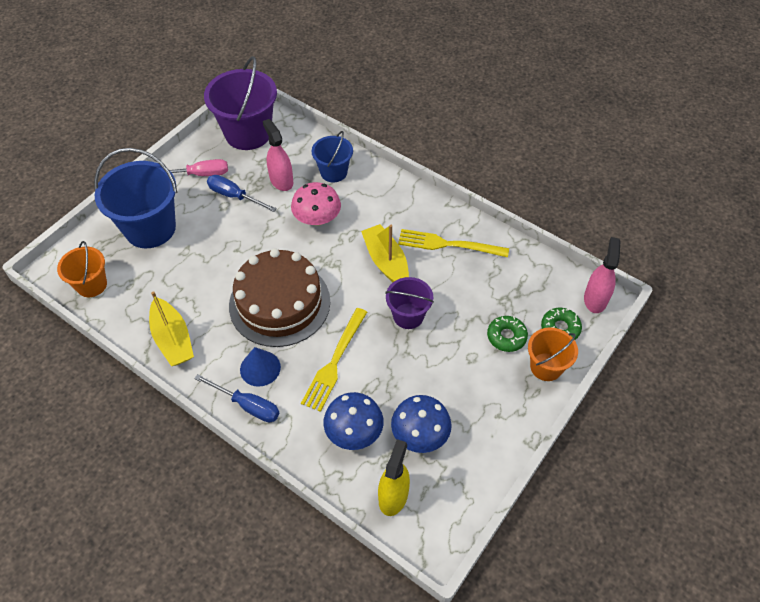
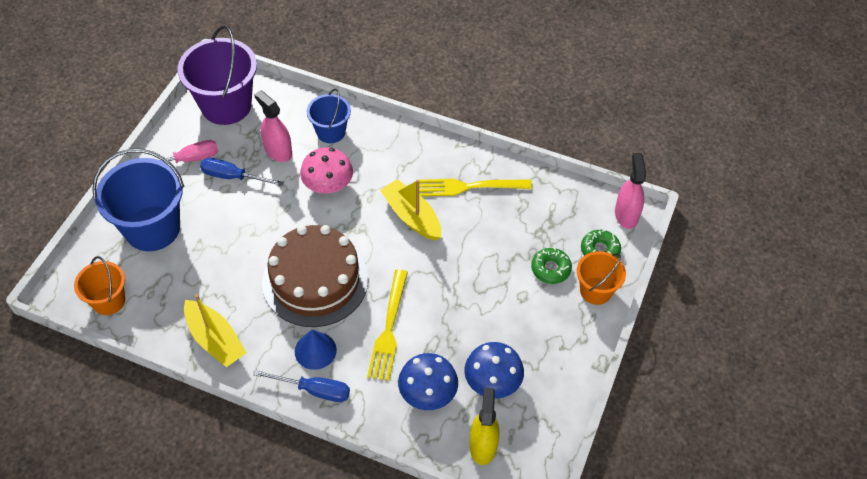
camera: 15 degrees left, 0 degrees up
(408, 316) = (449, 267): purple bucket -> none

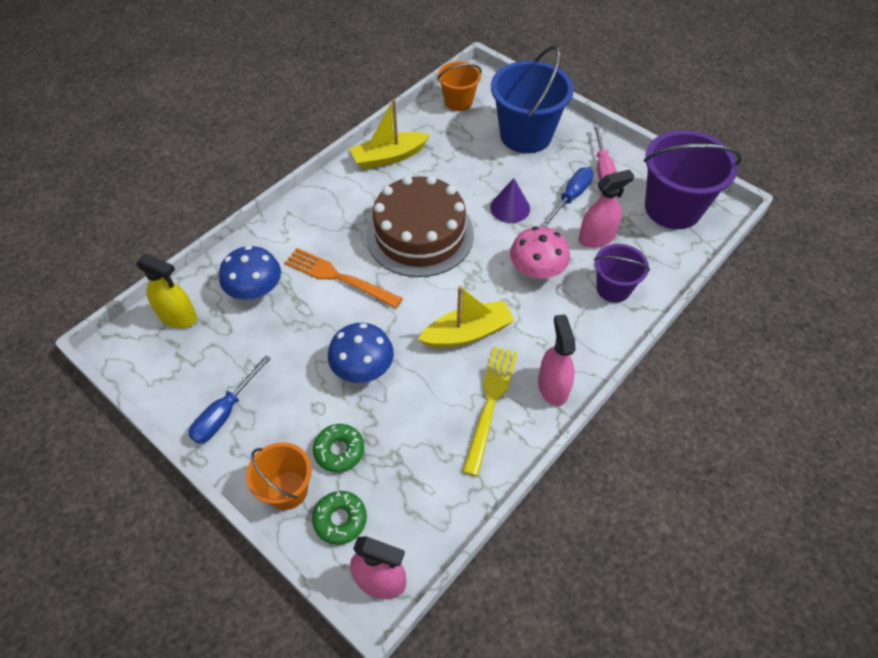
camera: 110 degrees right, 0 degrees up
(259, 219) = (510, 208): none -> purple cone
(314, 390) = (305, 210): blue screwdriver -> blue screwdriver (225, 413)
(315, 350) = (344, 219): blue cone -> none
(331, 132) = (613, 288): blue bucket -> purple bucket
(389, 329) = (338, 277): yellow fork -> orange fork
(439, 153) = (553, 387): none -> pink spray bottle
(492, 381) = (236, 345): blue mushroom -> blue mushroom (363, 367)

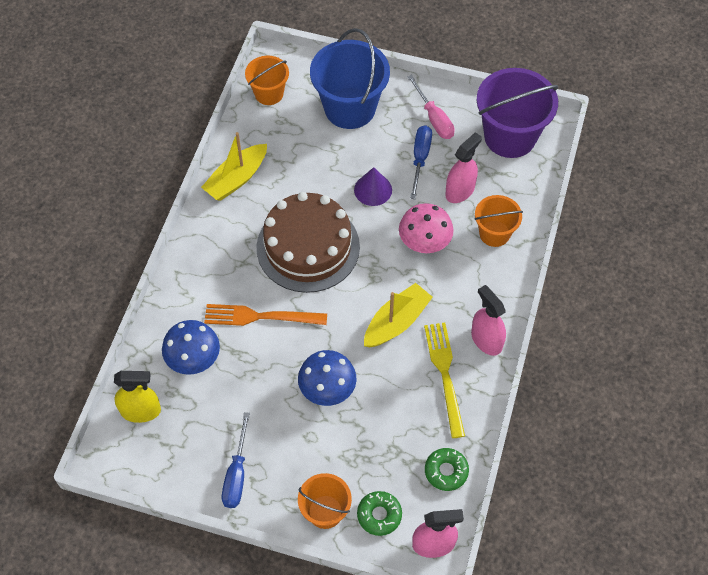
camera: 25 degrees left, 5 degrees up
(339, 451) = (348, 463): green donut -> green donut (446, 471)
(613, 288) = (494, 233): purple bucket -> orange bucket

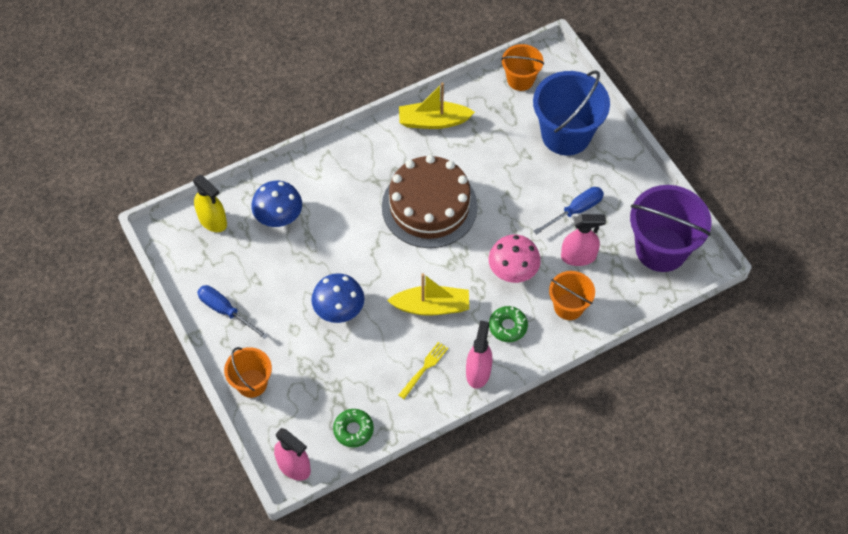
camera: 45 degrees right, 0 degrees up
(237, 474) = (225, 311): blue screwdriver -> blue screwdriver turned 75 degrees clockwise
(259, 317) = (347, 225): orange fork -> none
(373, 189) = (517, 204): purple cone -> none
(379, 515) = (281, 416): green donut -> green donut (508, 326)
(434, 118) = (619, 191): pink screwdriver -> none
(444, 373) = (424, 368): yellow fork -> yellow fork, size x0.61

